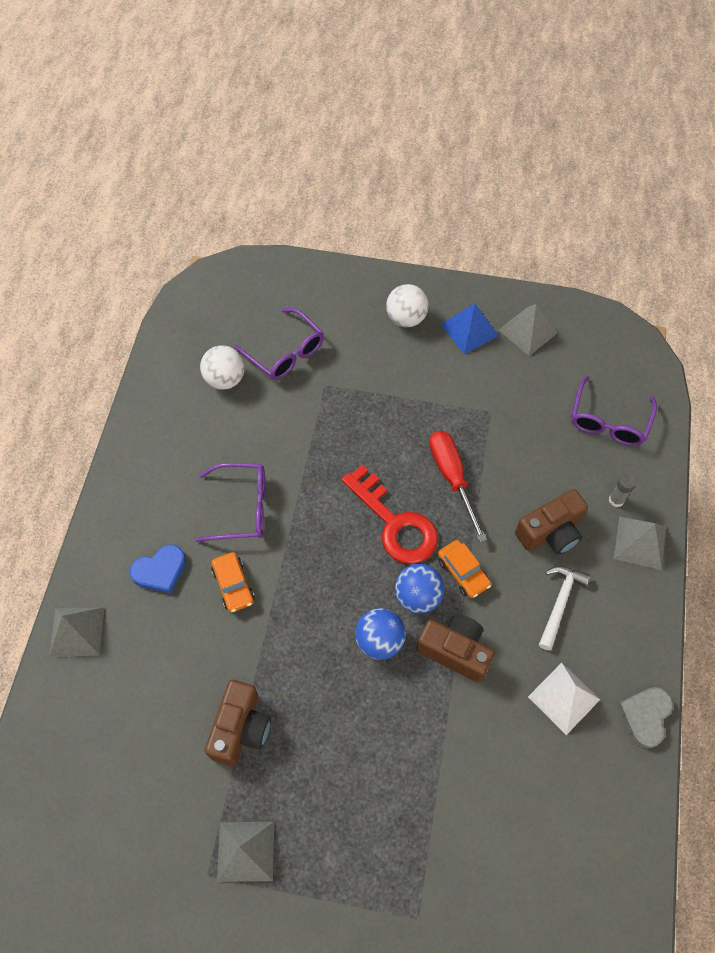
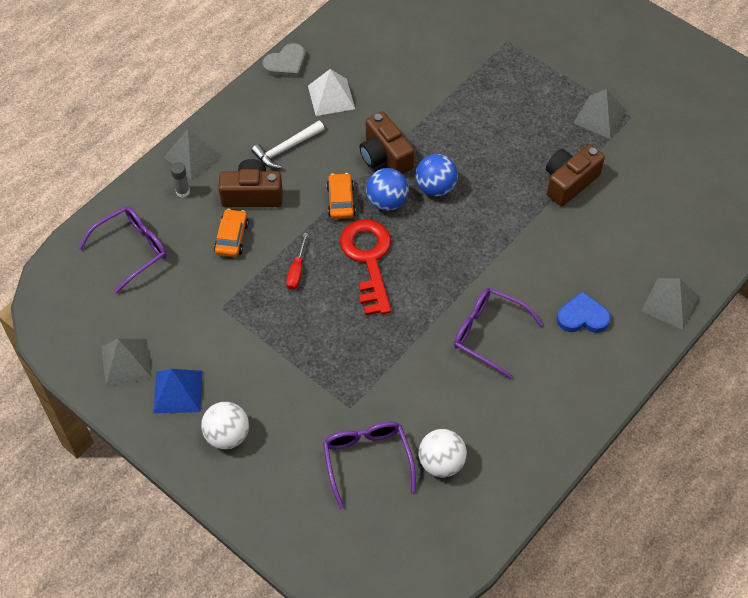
camera: 150 degrees left, 5 degrees down
(233, 585) = (527, 277): orange car -> orange car (232, 237)
(452, 478) = (297, 271): red screwdriver -> red screwdriver, size x0.57

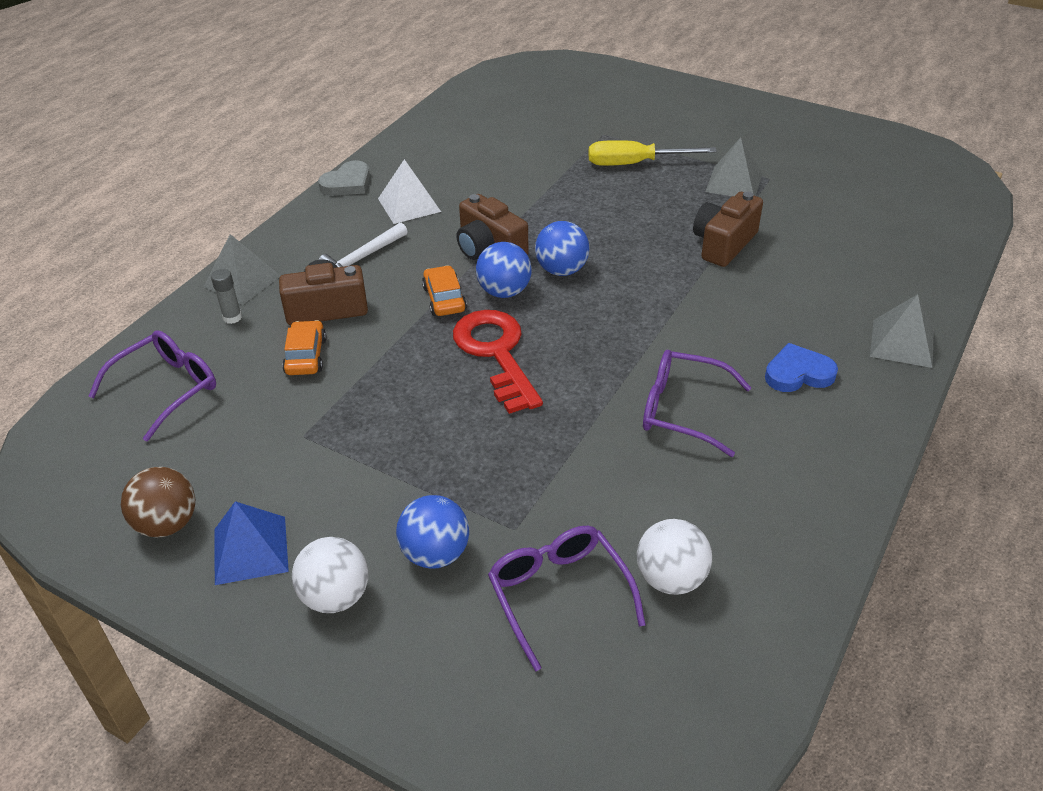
camera: 10 degrees left, 15 degrees down
(126, 362) = (167, 524): grey pyramid -> brown ball
(295, 416) = (435, 554): none -> blue ball
(297, 271) = (402, 379): red screwdriver -> none
(524, 81) = (635, 164): none -> yellow screwdriver

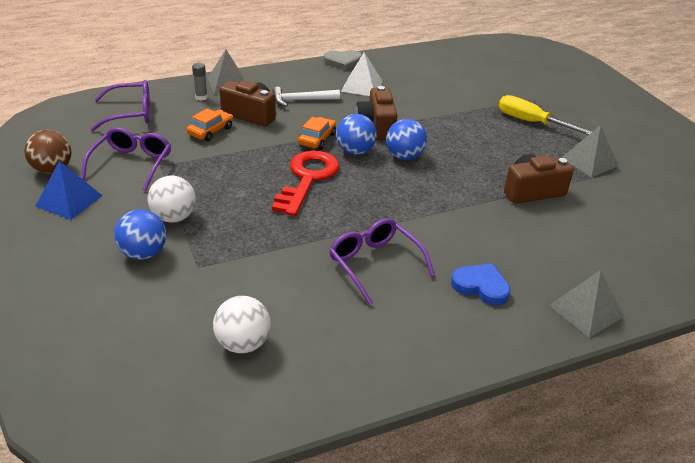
camera: 35 degrees right, 5 degrees down
(335, 596) = (74, 243): white ball -> white ball (174, 217)
(559, 595) = (174, 311): purple glasses -> purple glasses (132, 164)

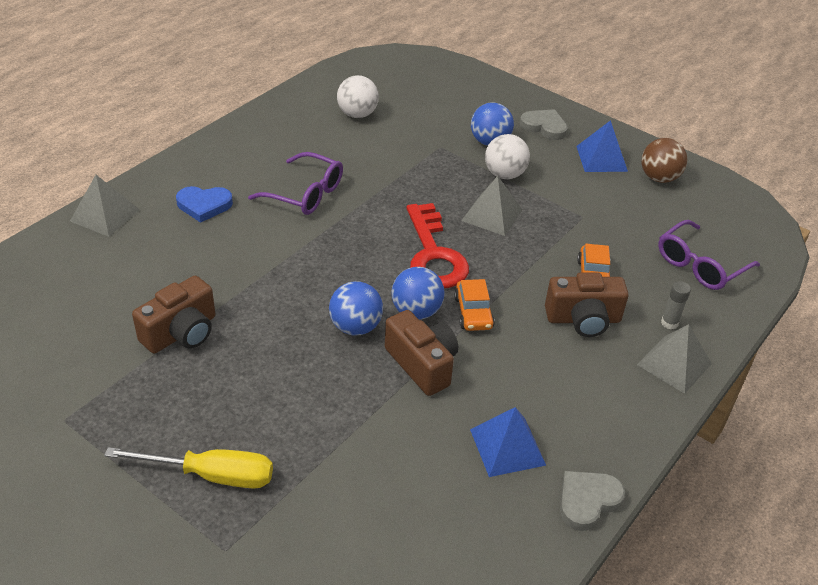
camera: 150 degrees right, 5 degrees up
(68, 250) = (544, 127): none -> grey heart
(132, 164) = (607, 208): purple glasses -> none
(301, 100) = (555, 374): white hammer -> none
(362, 86) = (507, 447): white pyramid -> blue pyramid
(589, 161) = (111, 419): grey pyramid -> grey pyramid (492, 215)

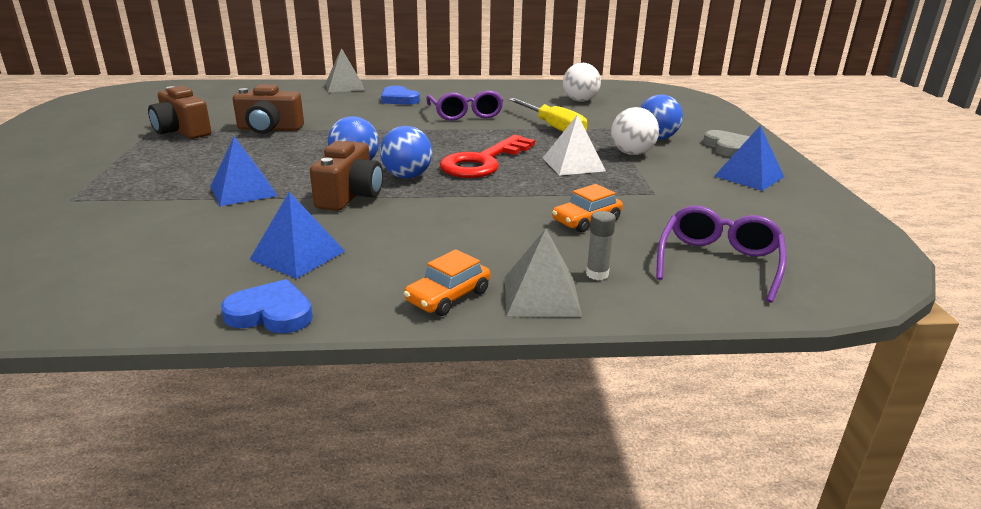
camera: 50 degrees right, 15 degrees down
(211, 475) = (141, 174): yellow screwdriver -> yellow screwdriver (553, 127)
(338, 422) = (243, 191): none -> blue pyramid
(473, 312) = (443, 193): orange car -> orange car (448, 296)
(492, 215) = (573, 164): grey pyramid -> white pyramid
(583, 319) = (519, 234): brown camera -> brown camera (182, 131)
(587, 501) = (271, 313): grey heart -> blue heart
(659, 178) = (791, 205): brown ball -> none
(700, 265) = (718, 262): purple glasses -> purple glasses turned 105 degrees clockwise

